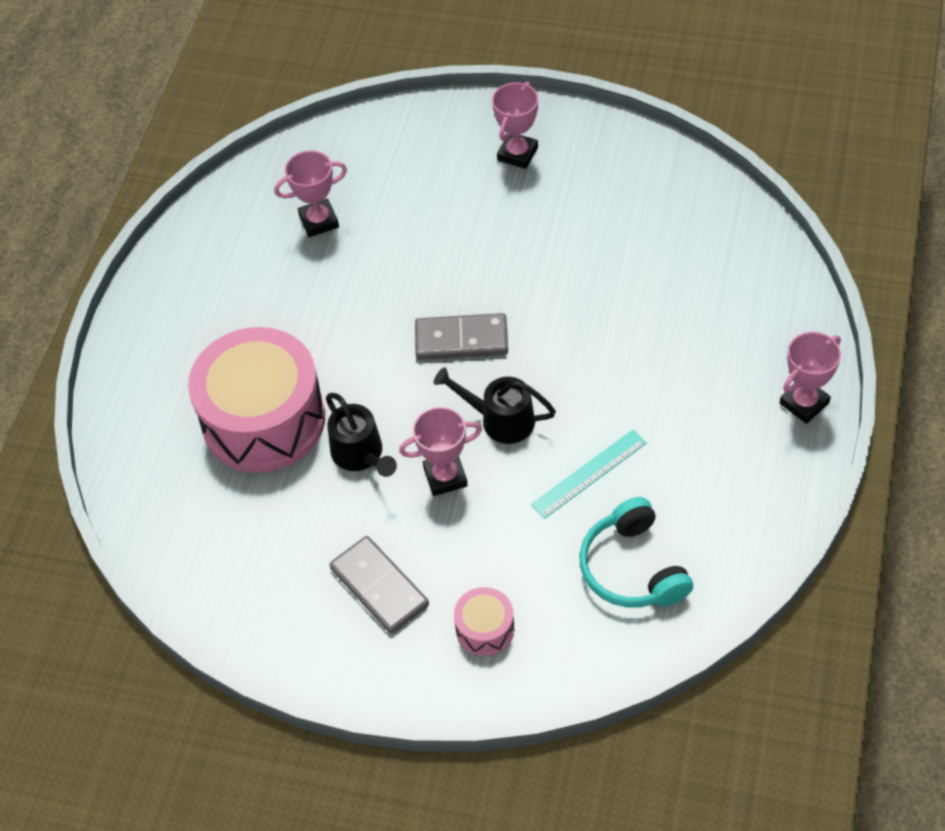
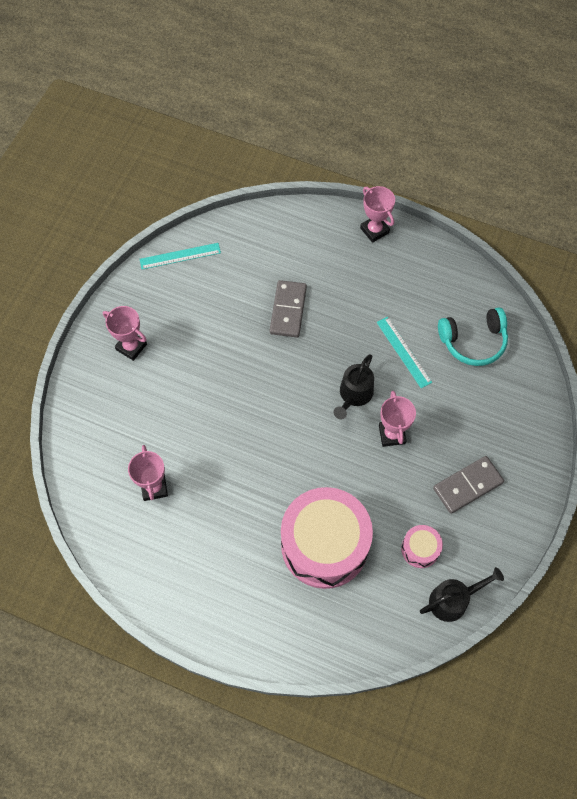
camera: 85 degrees left, 10 degrees up
(361, 455) = (366, 484): black watering can -> black watering can (453, 600)
(461, 339) = (284, 408): grey domino -> grey domino (288, 310)
(485, 629) = (504, 428): pink drum -> pink drum (420, 549)
(678, 174) = (180, 256): none -> turquoise ruler

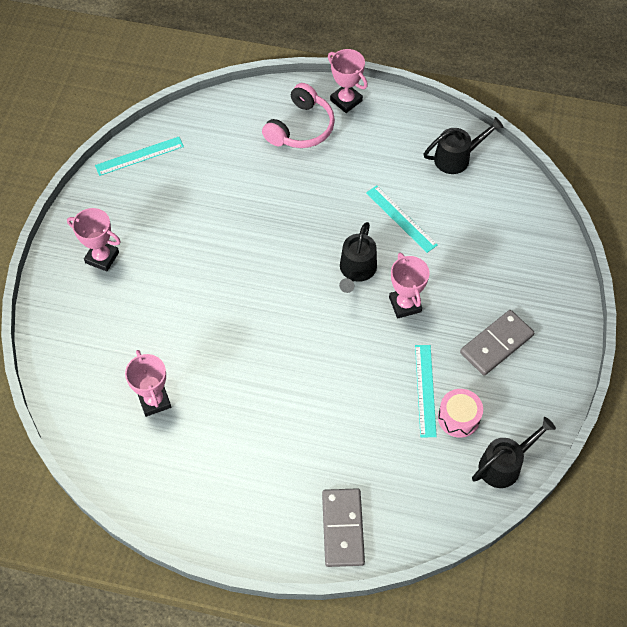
camera: 10 degrees left, 5 degrees down
(288, 310) = (268, 194): grey domino -> grey domino (342, 528)
(324, 545) = (354, 430): pink drum -> none
(329, 251) = (301, 128): none -> pink headphones
(395, 518) = (425, 390): none -> turquoise ruler
(466, 301) = (457, 157): none -> black watering can
(473, 342) = (473, 197): turquoise headphones -> none

